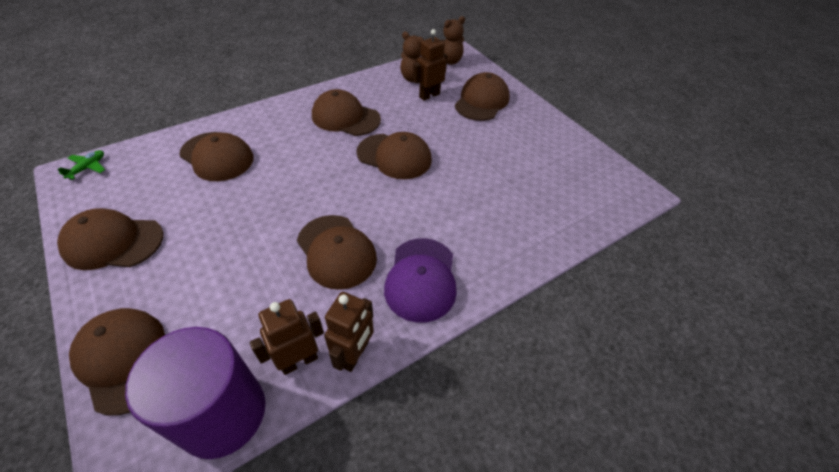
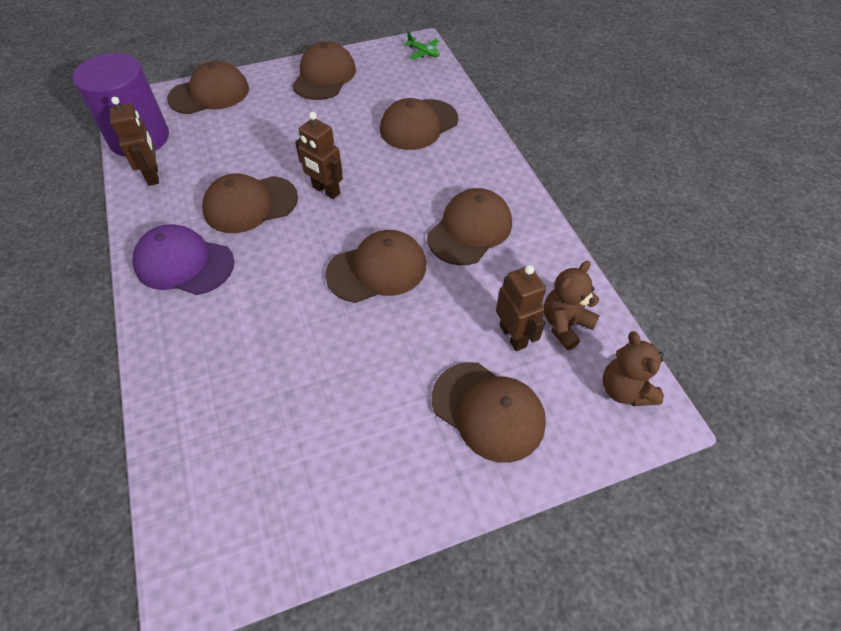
camera: 105 degrees right, 5 degrees up
(355, 355) = (137, 207): brown robot -> brown robot (326, 191)
(394, 156) = (377, 269): brown cap -> brown cap turned 150 degrees counterclockwise

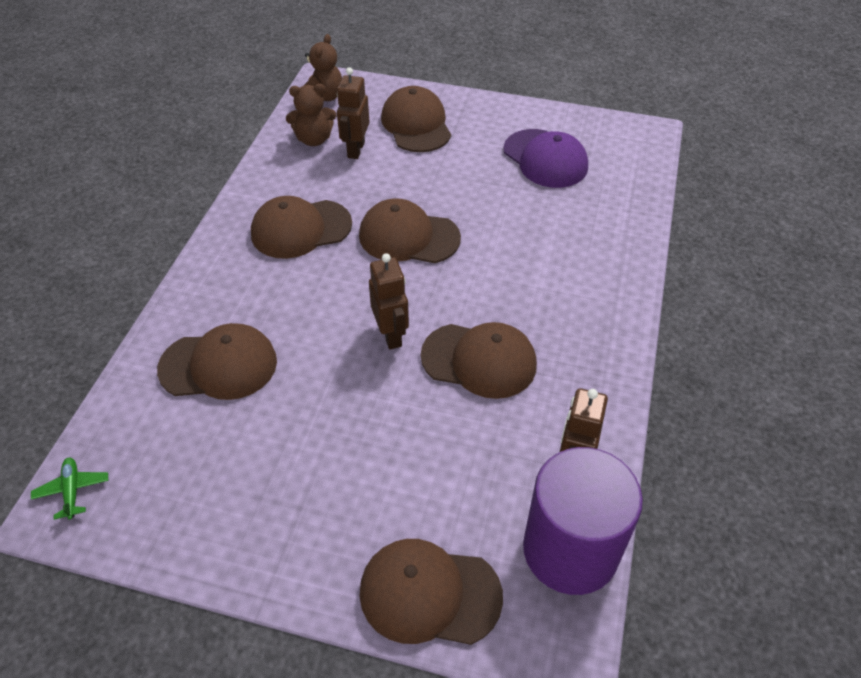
camera: 145 degrees left, 5 degrees down
(184, 263) = (578, 328): purple cap -> purple cap (545, 159)
(324, 76) = (245, 527): brown cap -> none

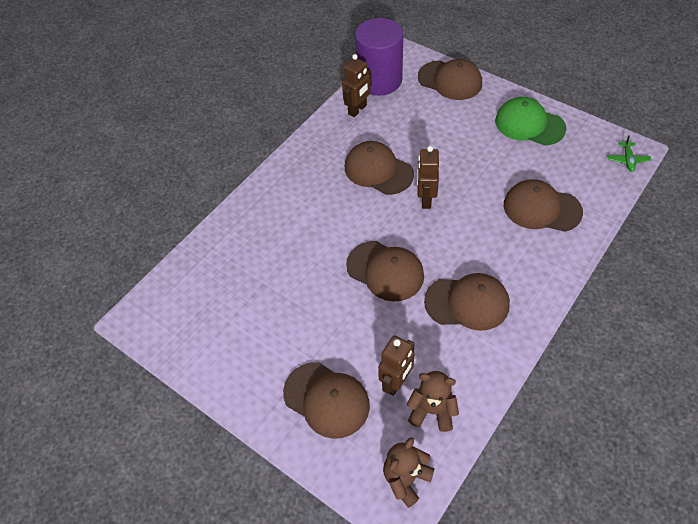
camera: 155 degrees left, 5 degrees up
(250, 521) = (529, 124): none -> green cap
(416, 124) = (326, 399): brown cap -> brown cap turned 60 degrees counterclockwise
(545, 159) = (238, 317): purple cap -> none

